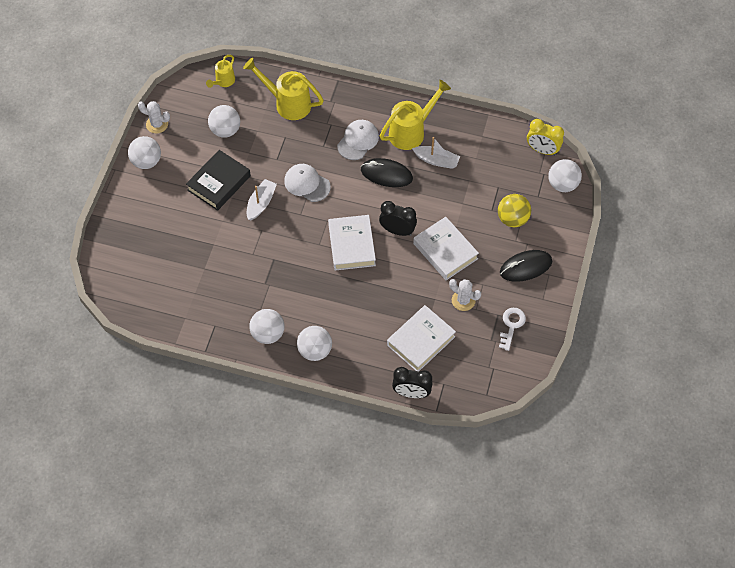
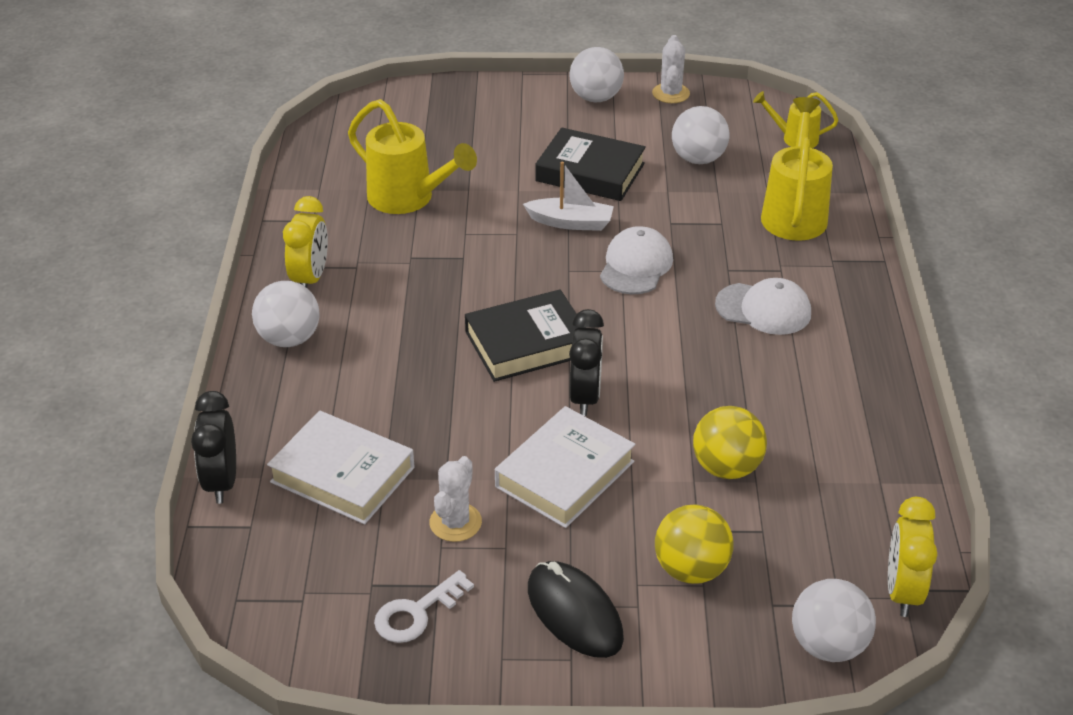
camera: 75 degrees right, 20 degrees down
(268, 334) = (310, 279): white ball -> yellow clock
(351, 245) = (527, 343): white book -> black book
(386, 174) = (707, 359): black mouse -> none
(411, 132) = (826, 375): yellow watering can -> yellow watering can (408, 199)
(436, 160) = (778, 423): white boat -> none
(458, 188) = (726, 467): none -> yellow ball
(511, 325) = (416, 613): white key -> white key turned 135 degrees clockwise

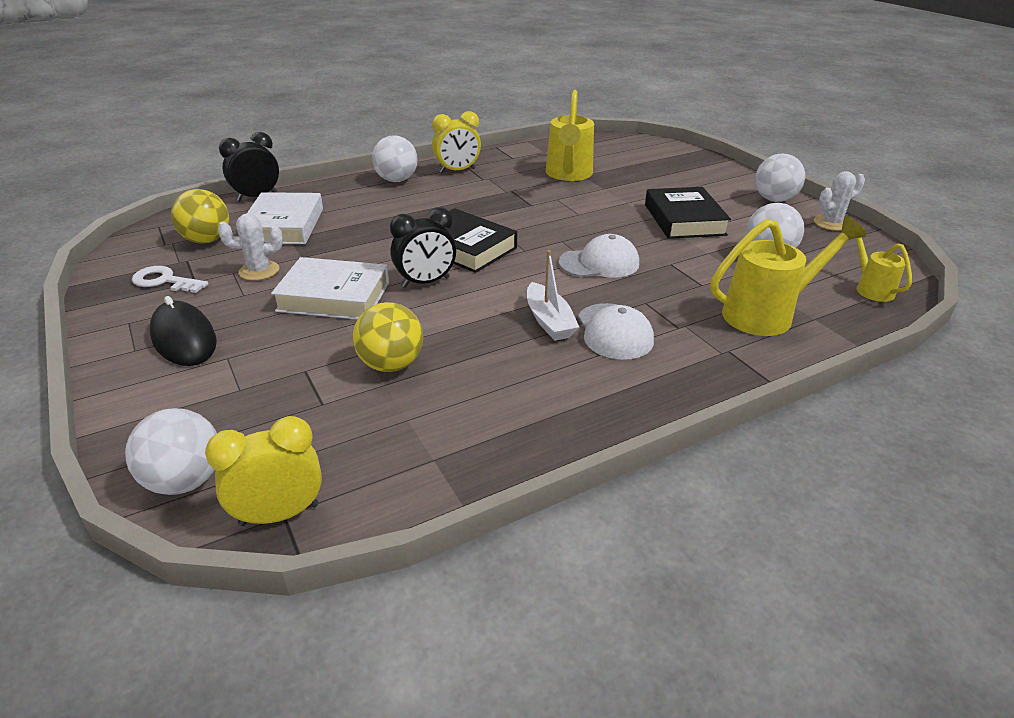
camera: 60 degrees right, 5 degrees down
(571, 222) = (616, 228): white boat -> white boat (549, 321)
(574, 613) = (184, 338): black mouse -> black mouse turned 60 degrees counterclockwise
(691, 569) = (255, 378): yellow ball -> yellow ball (207, 240)

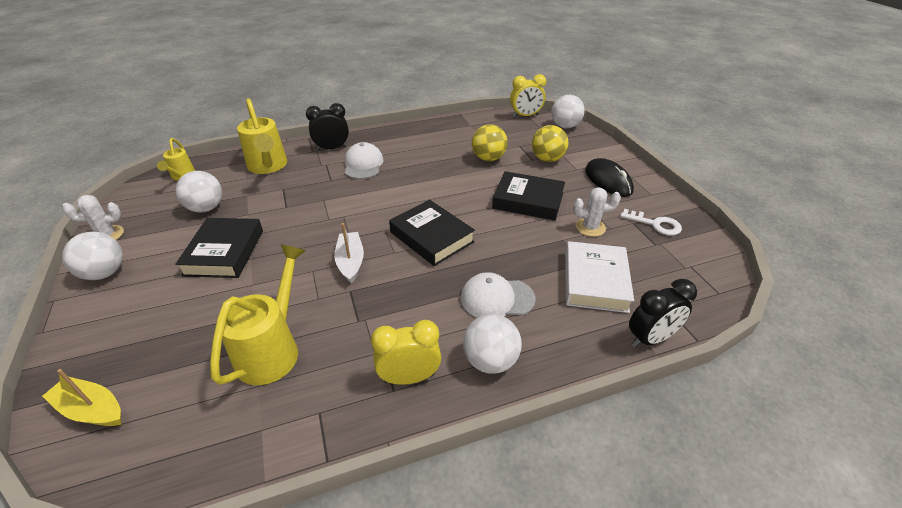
camera: 170 degrees left, 5 degrees up
(207, 240) = (656, 267): yellow ball -> yellow ball (547, 159)
(334, 296) = (528, 201): white book -> black book
(425, 282) = (466, 206): black clock -> black clock (332, 148)
(549, 321) = (396, 173): white boat -> white boat (350, 262)
(599, 263) = (336, 211): white cap -> white cap (497, 298)
(659, 150) = (92, 409): none -> yellow boat
(766, 314) = (268, 166): yellow watering can -> yellow watering can turned 105 degrees counterclockwise

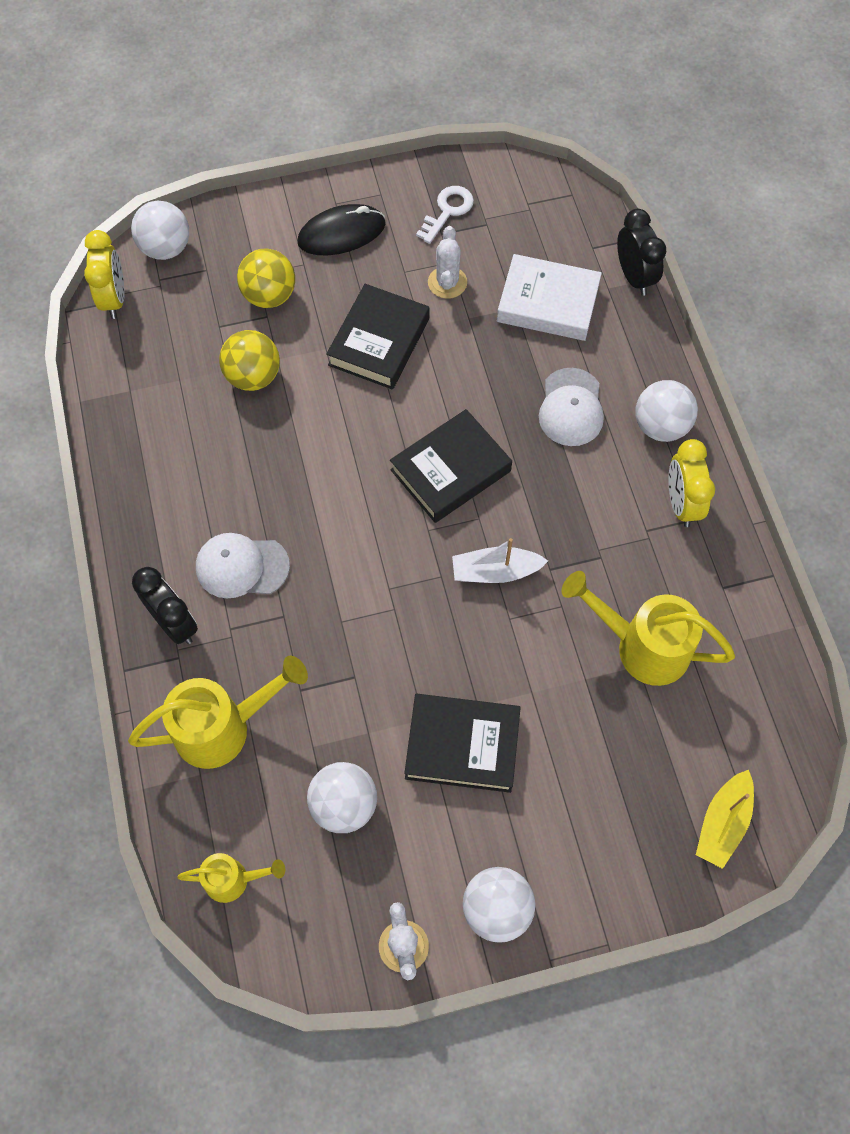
camera: 85 degrees left, 25 degrees up
(332, 148) = (174, 623): black clock -> black clock turned 150 degrees clockwise

